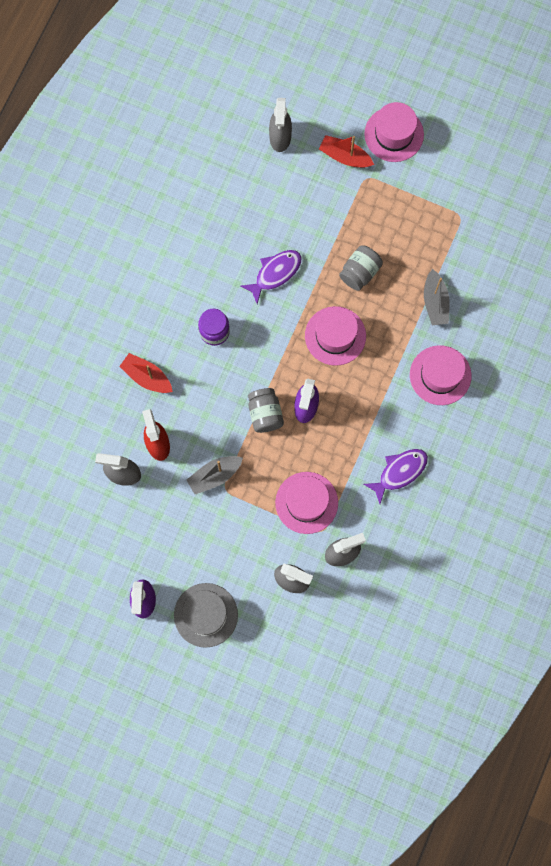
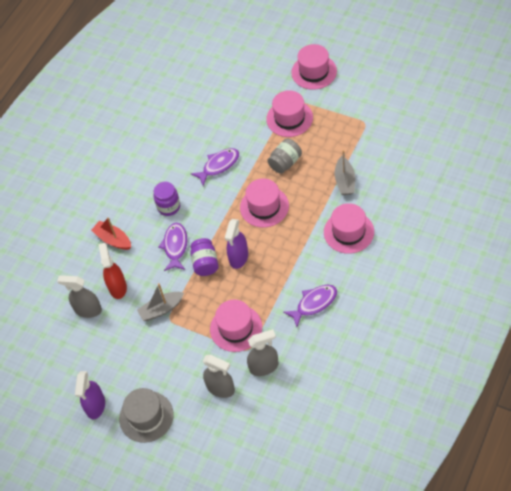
camera: 10 degrees right, 20 degrees down
(226, 388) = (175, 246): none -> purple fish
(265, 414) = (205, 263): grey jar -> purple jar
(280, 137) = (227, 77): grey spray bottle -> none
(345, 156) = (276, 87): red boat -> none
(363, 205) = (289, 118): none -> pink hat

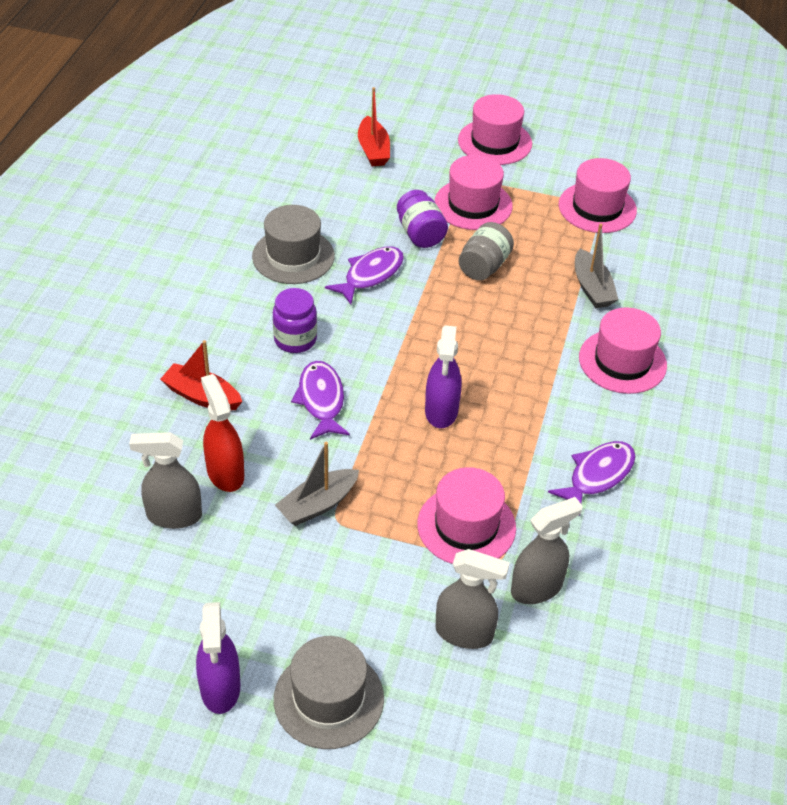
camera: 20 degrees left, 10 degrees down
(178, 150) = (293, 256): none -> grey hat
(205, 263) = (383, 424): purple jar -> purple jar (420, 234)
(239, 76) = (373, 150): none -> red boat
(264, 207) = (466, 331): pink hat -> pink hat (597, 207)

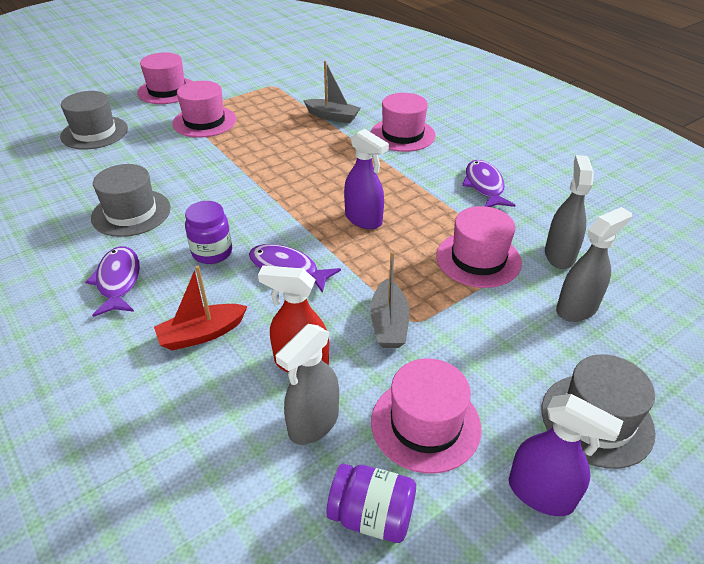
camera: 50 degrees left, 5 degrees down
(370, 275) = (202, 188): purple fish -> purple fish (118, 281)
(373, 150) = (94, 133): red boat -> grey hat
(420, 234) = (197, 151): purple jar -> purple jar (372, 516)
(484, 266) = (261, 143): grey jar -> none
(597, 207) = (273, 86): pink hat -> pink hat (425, 424)

